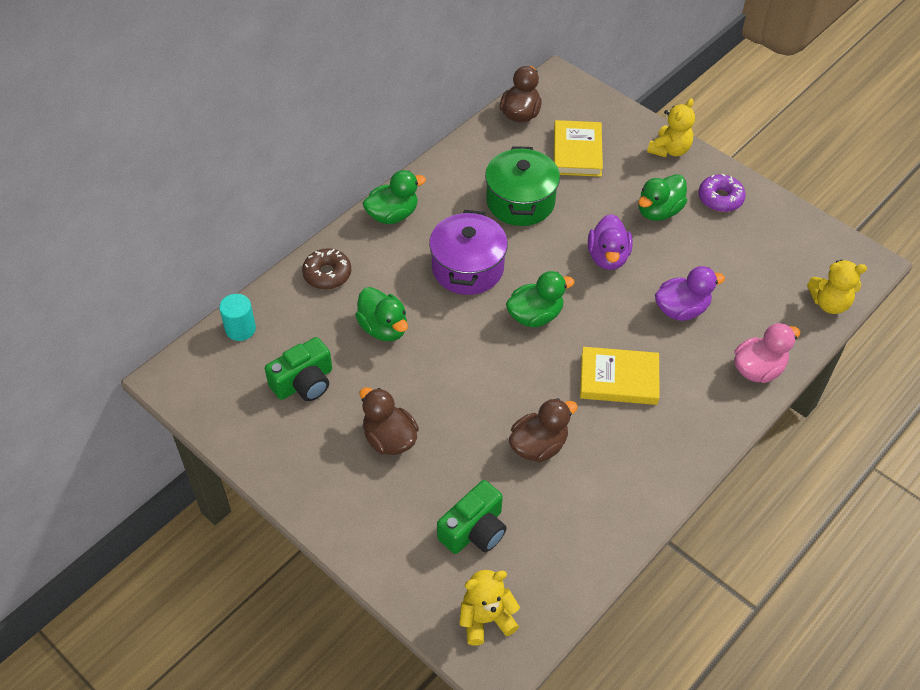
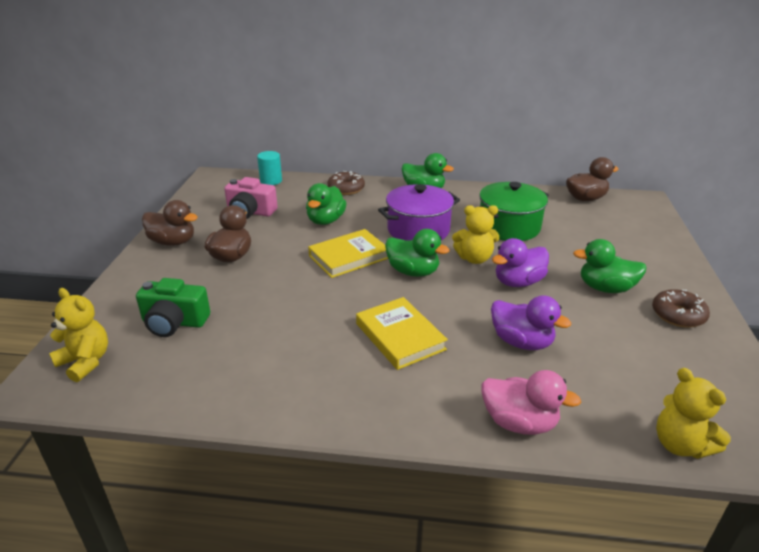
camera: 55 degrees right, 20 degrees down
(304, 382) = (250, 212): green camera -> pink camera
(538, 446) = (286, 321): brown duck -> brown duck (173, 242)
(577, 152) = (594, 231): yellow book -> yellow book (349, 257)
(669, 150) = (677, 269): yellow teddy bear -> yellow teddy bear (474, 258)
(720, 198) = (678, 315): purple donut -> brown donut

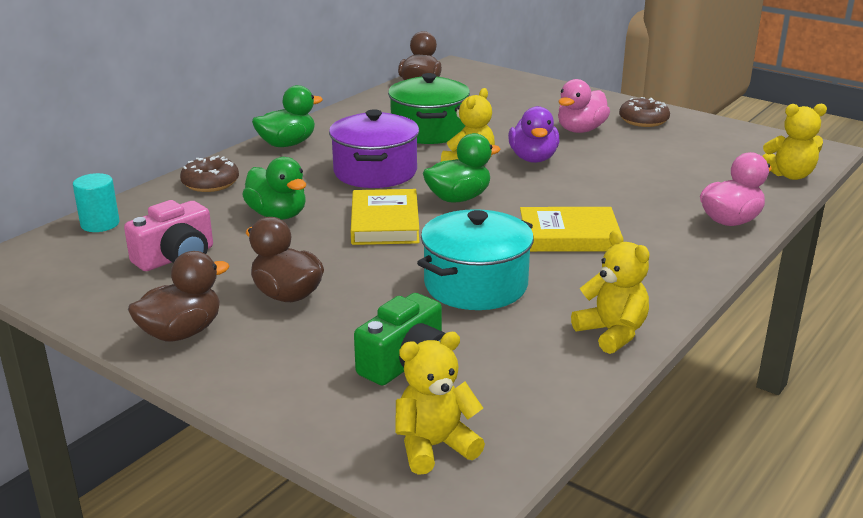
camera: 60 degrees left, 5 degrees down
(260, 400) = (612, 333): none -> yellow teddy bear
(290, 317) = (476, 285): none -> turquoise pot
(521, 342) = (626, 186): purple duck -> none
(605, 288) = (580, 130): green duck -> pink duck

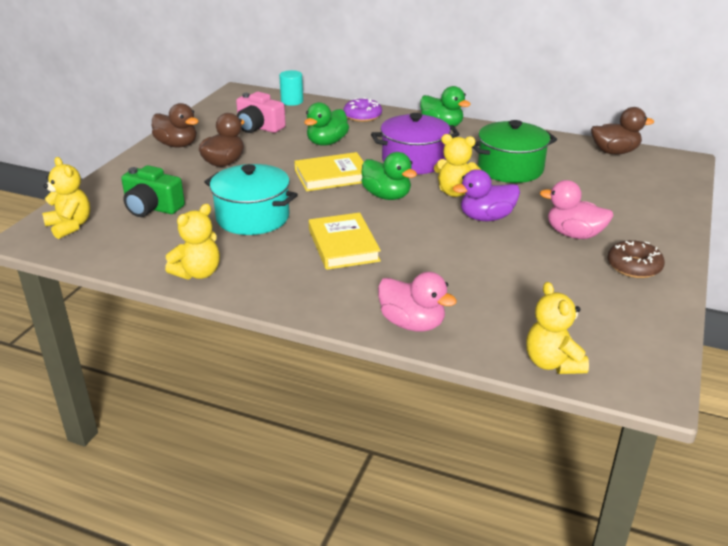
camera: 75 degrees right, 5 degrees up
(210, 183) = (362, 116): brown donut -> purple donut

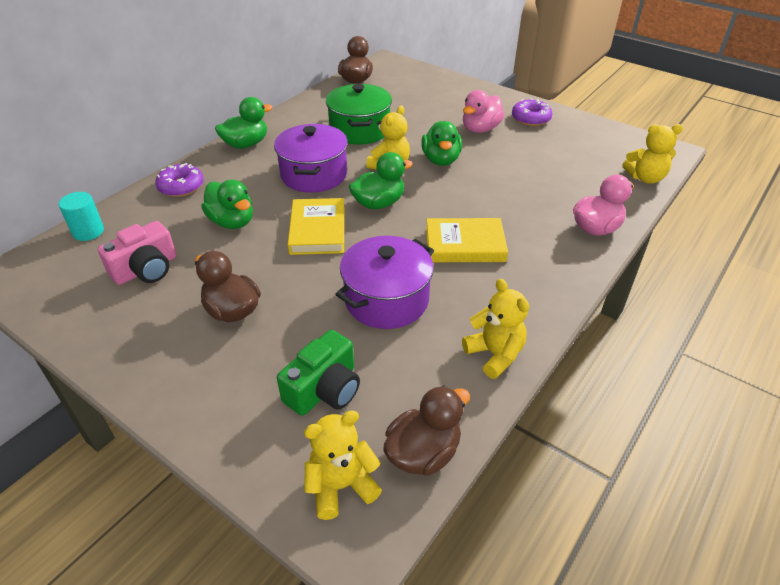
camera: 75 degrees left, 10 degrees up
(177, 145) = (143, 353): brown duck -> brown duck (423, 453)
(253, 217) = (386, 300): turquoise pot -> purple pot
(486, 217) = (441, 160): purple duck -> green duck
(634, 266) = (530, 118): brown donut -> purple donut

